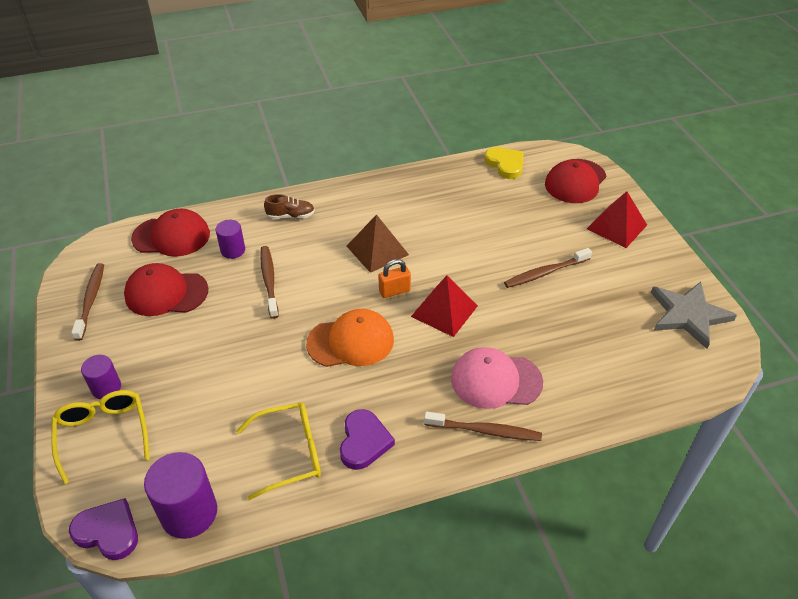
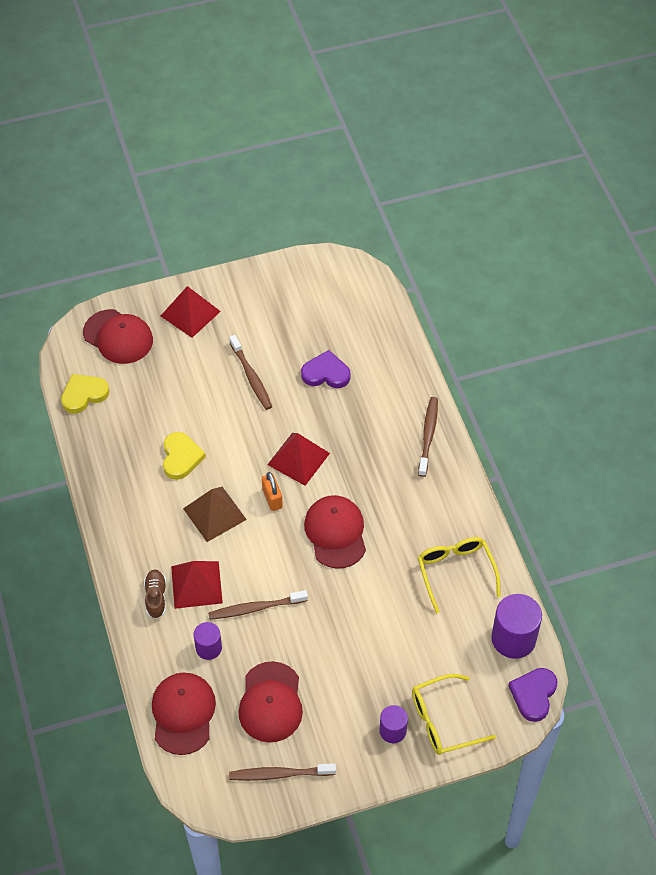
camera: 90 degrees left, 10 degrees up
(300, 240) = (196, 584): none -> red pyramid
(351, 341) = (335, 533): orange cap -> red cap
(364, 442) = (442, 519): purple heart -> purple heart (326, 373)
(441, 226) = (181, 457): none -> yellow heart
(495, 380) = (378, 425): pink cap -> none
(688, 315) = (305, 282): grey star -> none

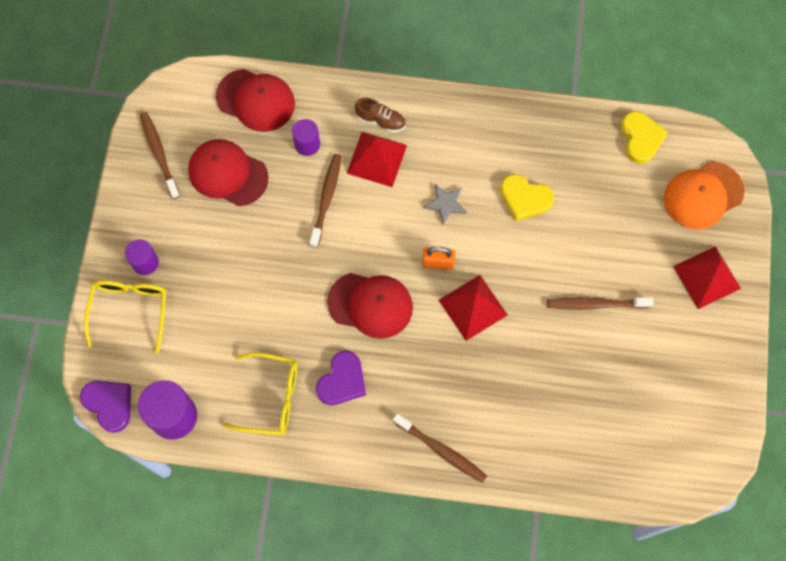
camera: 115 degrees right, 15 degrees up
(118, 337) = (703, 195): red cap -> orange cap
(214, 514) = (445, 204): brown pyramid -> grey star
(279, 774) = (159, 153): brown toothbrush -> brown toothbrush turned 45 degrees counterclockwise
(326, 373) = (568, 382): purple heart -> purple heart (342, 381)

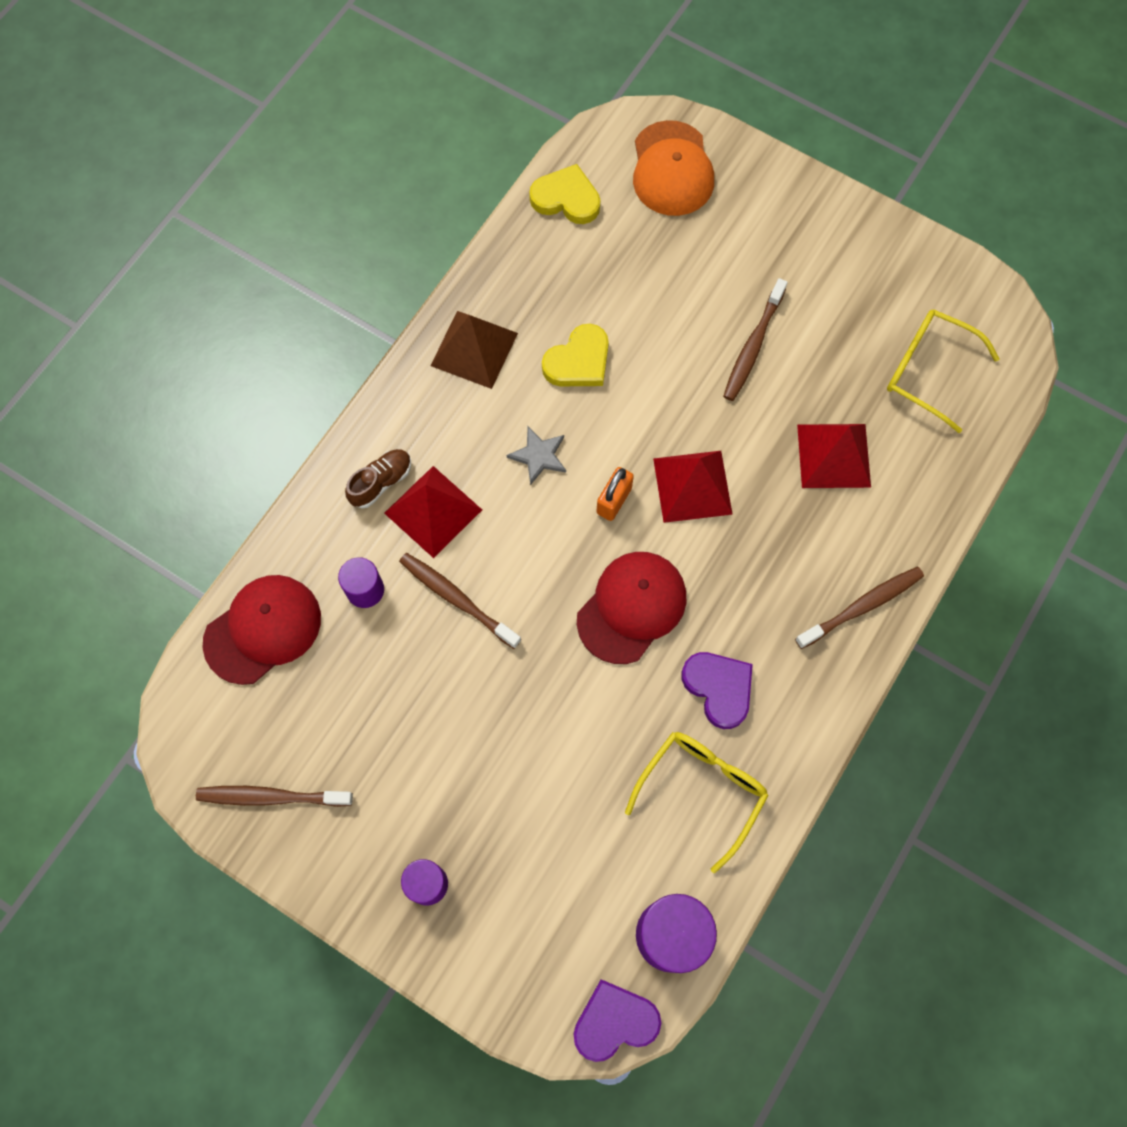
camera: 65 degrees left, 0 degrees up
(130, 310) = (488, 935): yellow glasses -> yellow glasses (927, 371)
(227, 173) = (352, 713): red cap -> none
(499, 132) = (474, 349): none -> brown pyramid
(706, 277) = (774, 214): red pyramid -> red pyramid (833, 455)

